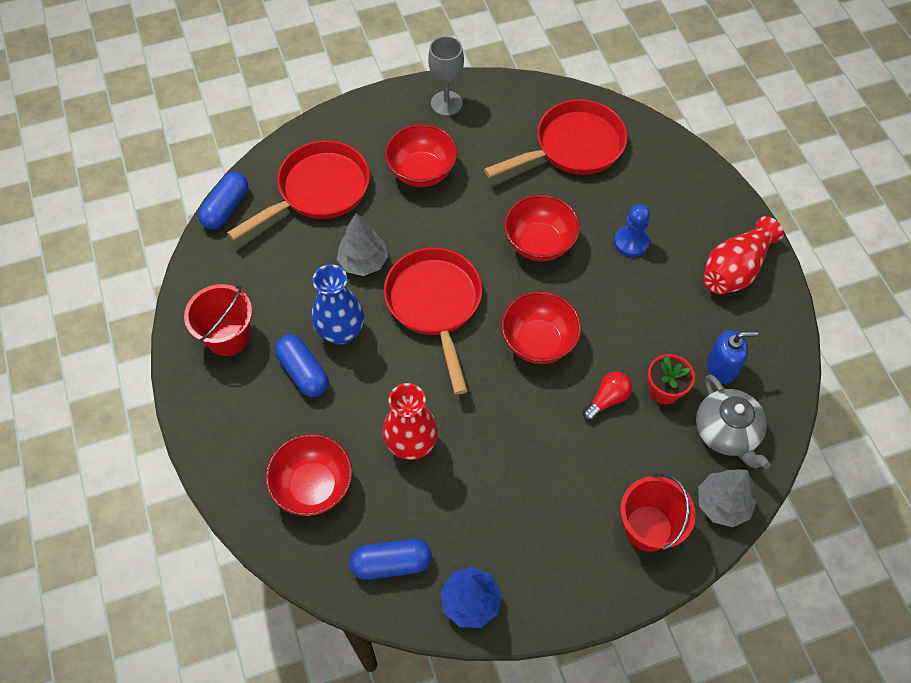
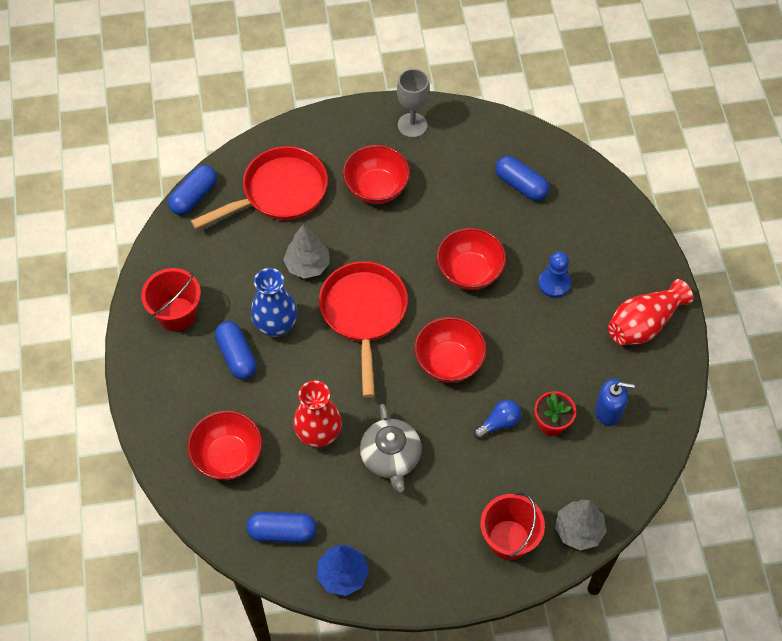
camera: 10 degrees right, 0 degrees up
(573, 147) = (521, 185): red pan -> blue capsule
(607, 399) = (499, 423): red light bulb -> blue light bulb
(727, 432) = (598, 469): grey teapot -> grey teapot (391, 457)

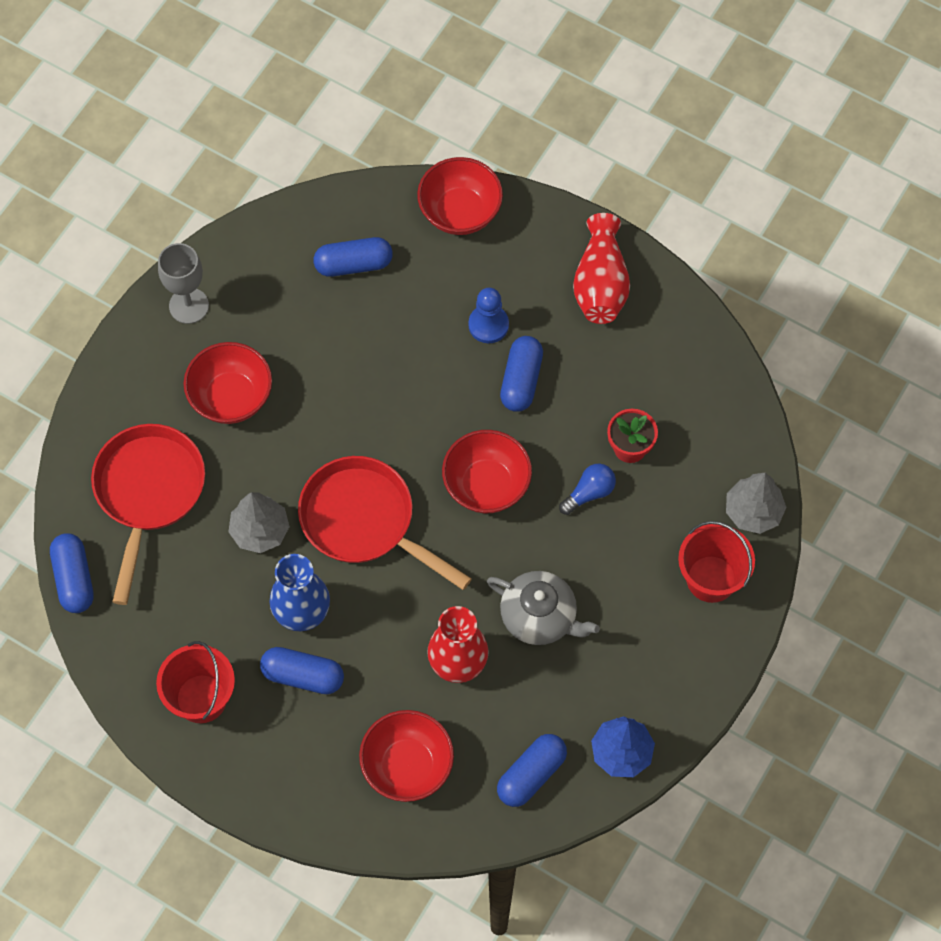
camera: 50 degrees left, 5 degrees up
(469, 272) = (406, 389): red bowl -> red bowl (460, 212)
(499, 423) = (589, 493): blue light bulb -> blue light bulb turned 45 degrees clockwise
(536, 329) = (521, 380): none -> blue capsule
(608, 411) = (661, 389): blue soap dispenser -> none

